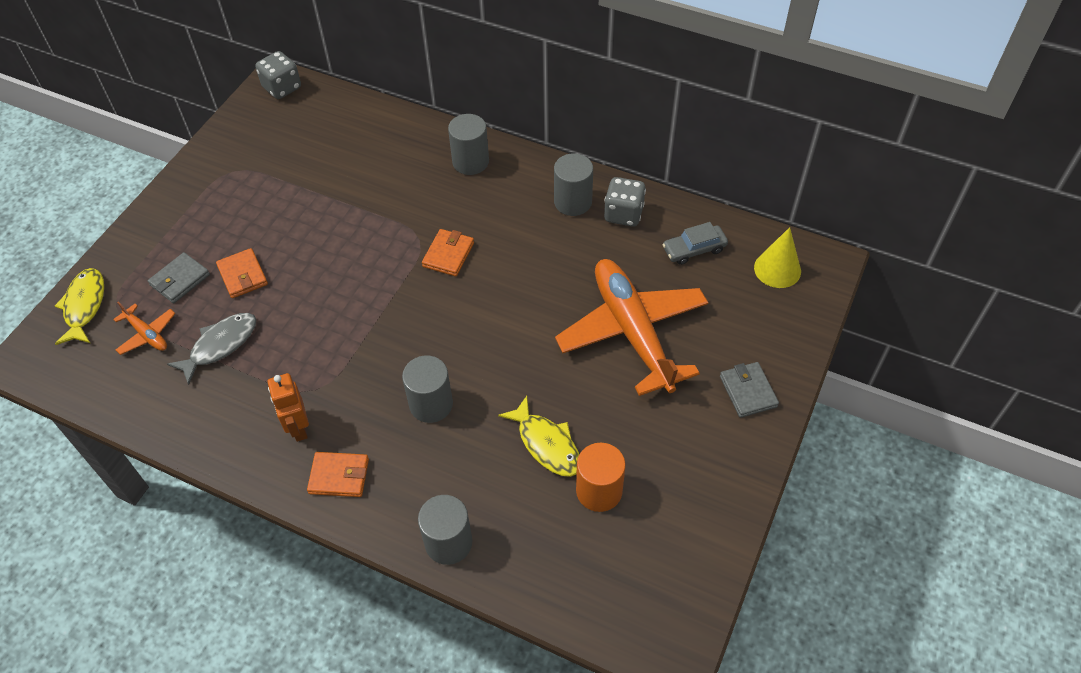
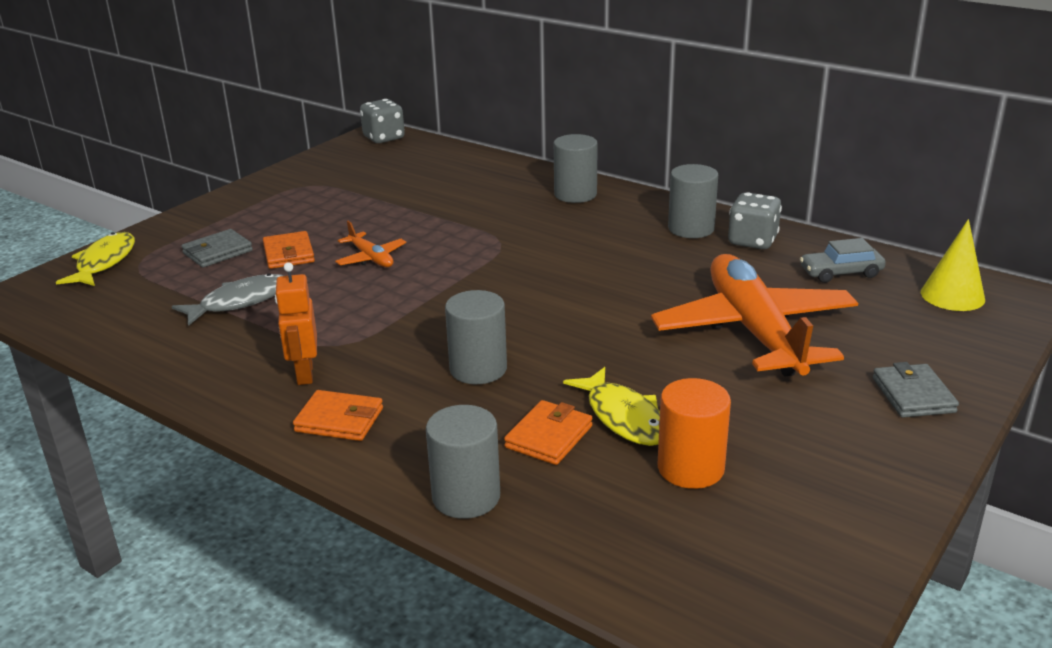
camera: 10 degrees right, 25 degrees down
(147, 334) = (161, 287): orange plane -> orange plane (371, 258)
(448, 255) = (532, 256): orange wallet -> orange wallet (549, 437)

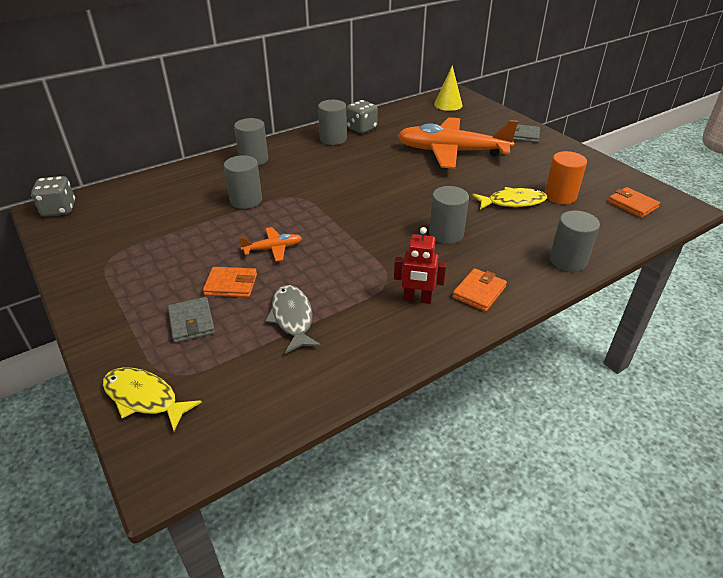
camera: 70 degrees left, 10 degrees up
(304, 374) = (417, 299): orange robot -> red robot
(468, 216) = (246, 200): none -> grey cylinder
(549, 437) = (522, 226): orange wallet -> orange wallet (632, 205)
(841, 273) = (411, 119): grey car -> none

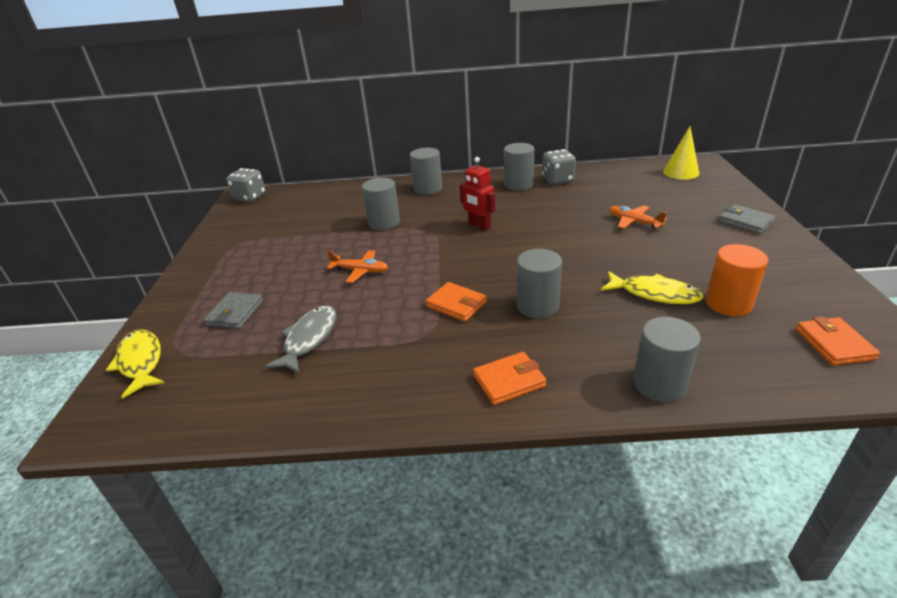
camera: 35 degrees right, 5 degrees down
(231, 285) = (295, 292): orange wallet -> orange wallet (456, 304)
(417, 299) = (436, 364): red robot -> red robot (479, 226)
(451, 152) = (634, 222): orange plane -> orange plane, size x0.42

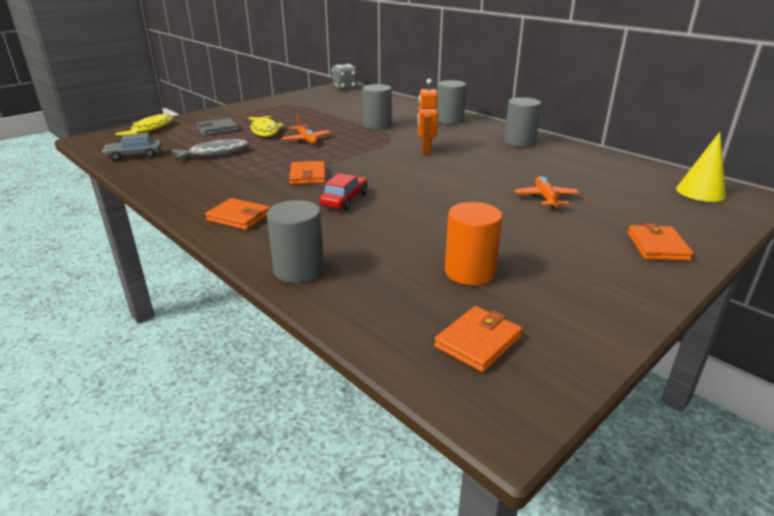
camera: 45 degrees right, 5 degrees down
(219, 403) = (135, 156): none -> grey car
(479, 226) = (426, 150): red robot -> orange robot
(537, 306) = (344, 200): grey cylinder -> red car
(557, 180) = (560, 151): grey dice -> none
(654, 294) = (432, 236): yellow fish -> yellow fish (265, 131)
(745, 222) = (657, 246): grey wallet -> orange wallet

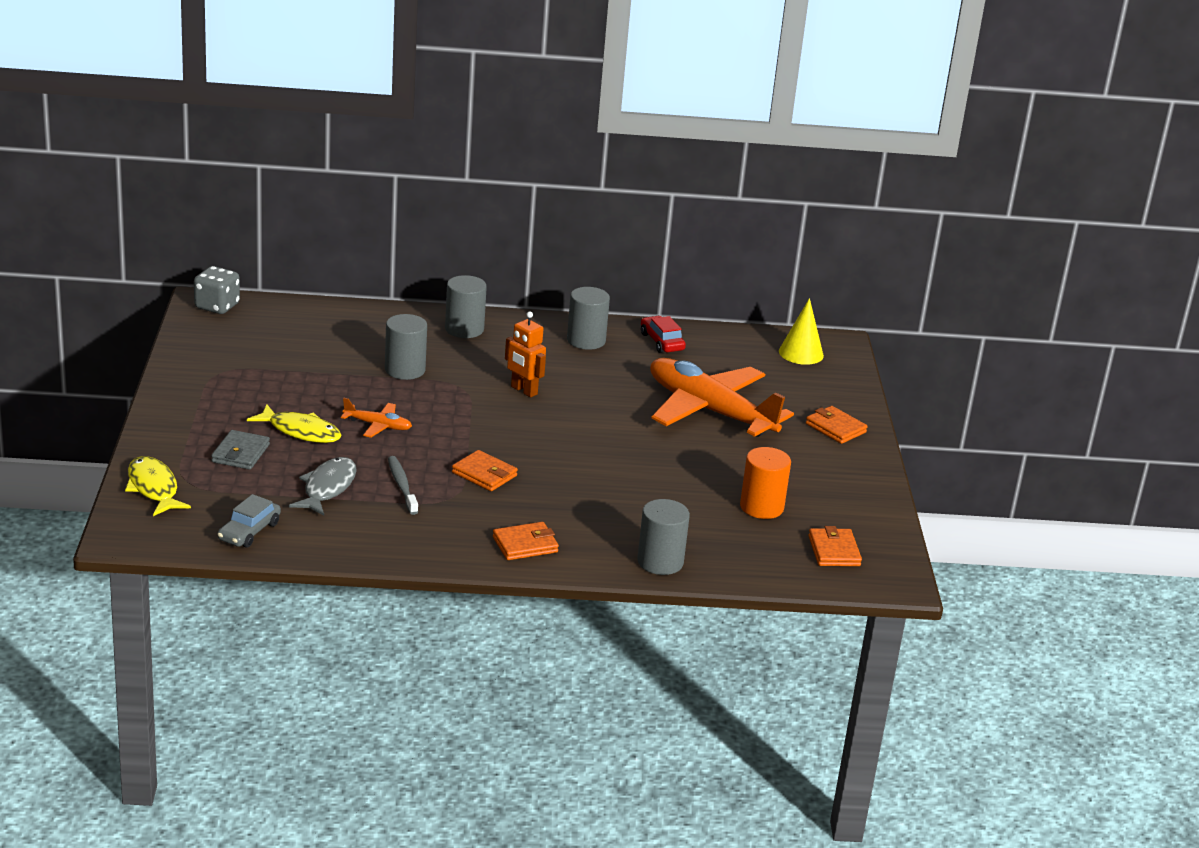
camera: 50 degrees left, 0 degrees up
(251, 165) = (402, 486): none -> grey toothbrush
(344, 200) = (569, 486): red car -> red car (662, 342)
(545, 198) = (709, 411): orange plane -> orange plane, size x2.36

